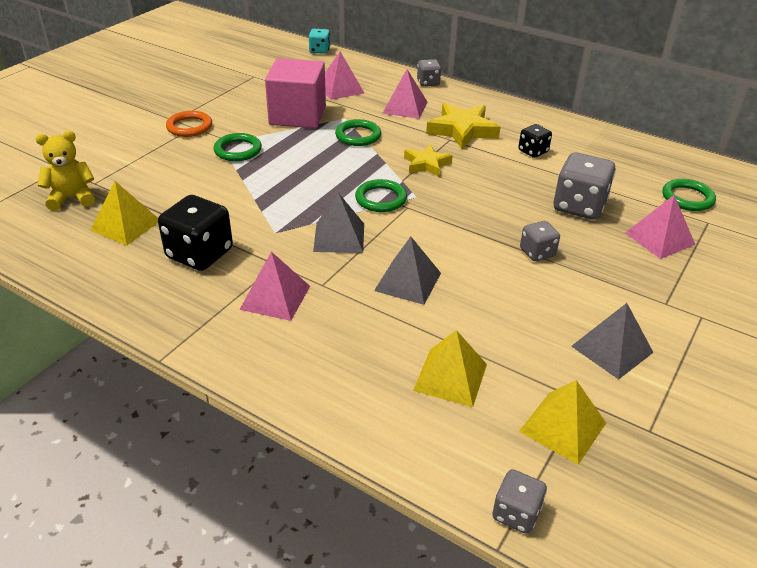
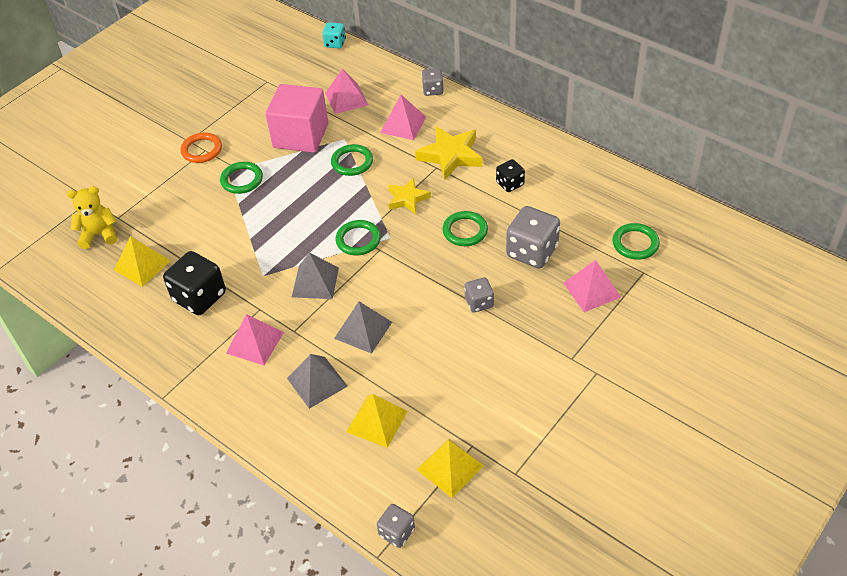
camera: 10 degrees right, 10 degrees up
(498, 190) = (465, 231): none -> green ring
(612, 349) = (510, 401): grey pyramid -> grey pyramid (317, 382)

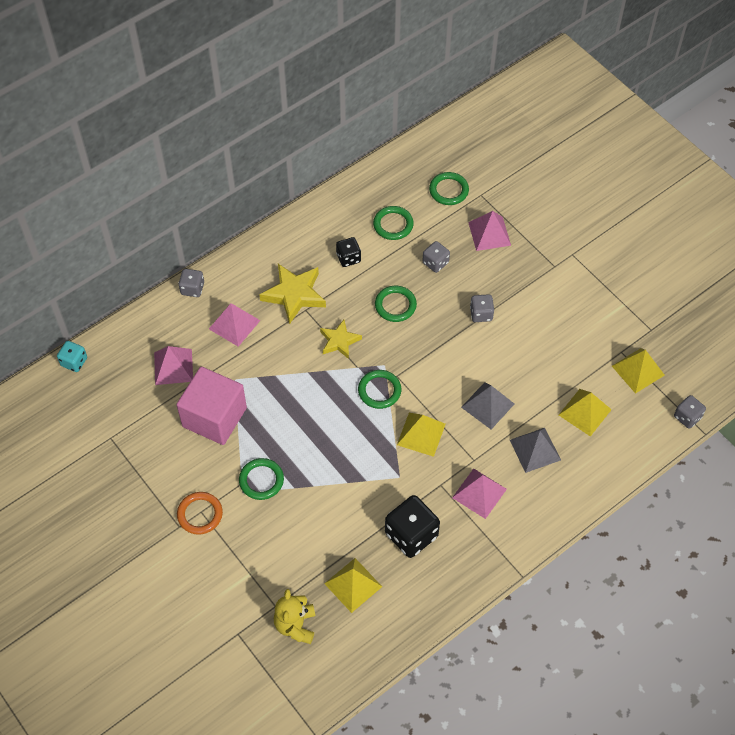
camera: 80 degrees left, 10 degrees up
(315, 282) = (421, 434): grey pyramid -> yellow pyramid
(352, 162) = (272, 378): green ring -> green ring (393, 224)
(532, 251) = (435, 263): grey dice -> grey dice, size x0.56

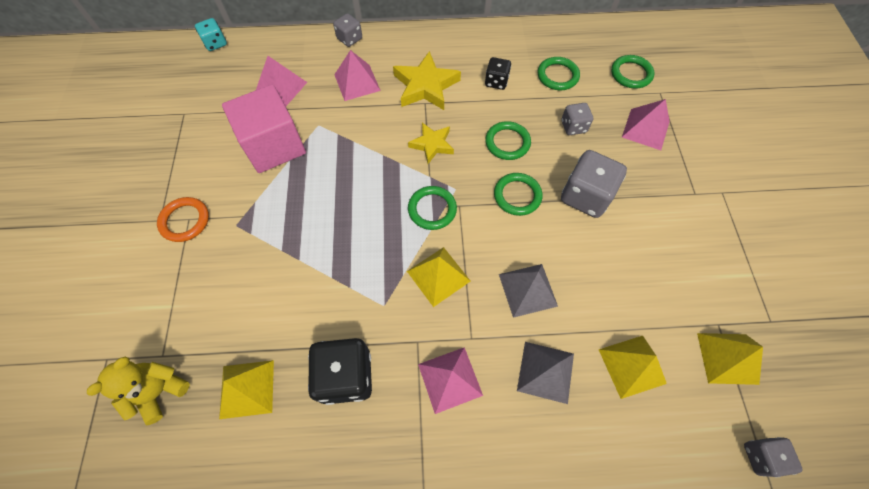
camera: 35 degrees right, 5 degrees up
(261, 480) = (260, 224): green ring -> green ring (517, 196)
(481, 314) = (585, 196): grey dice -> grey dice, size x1.79

